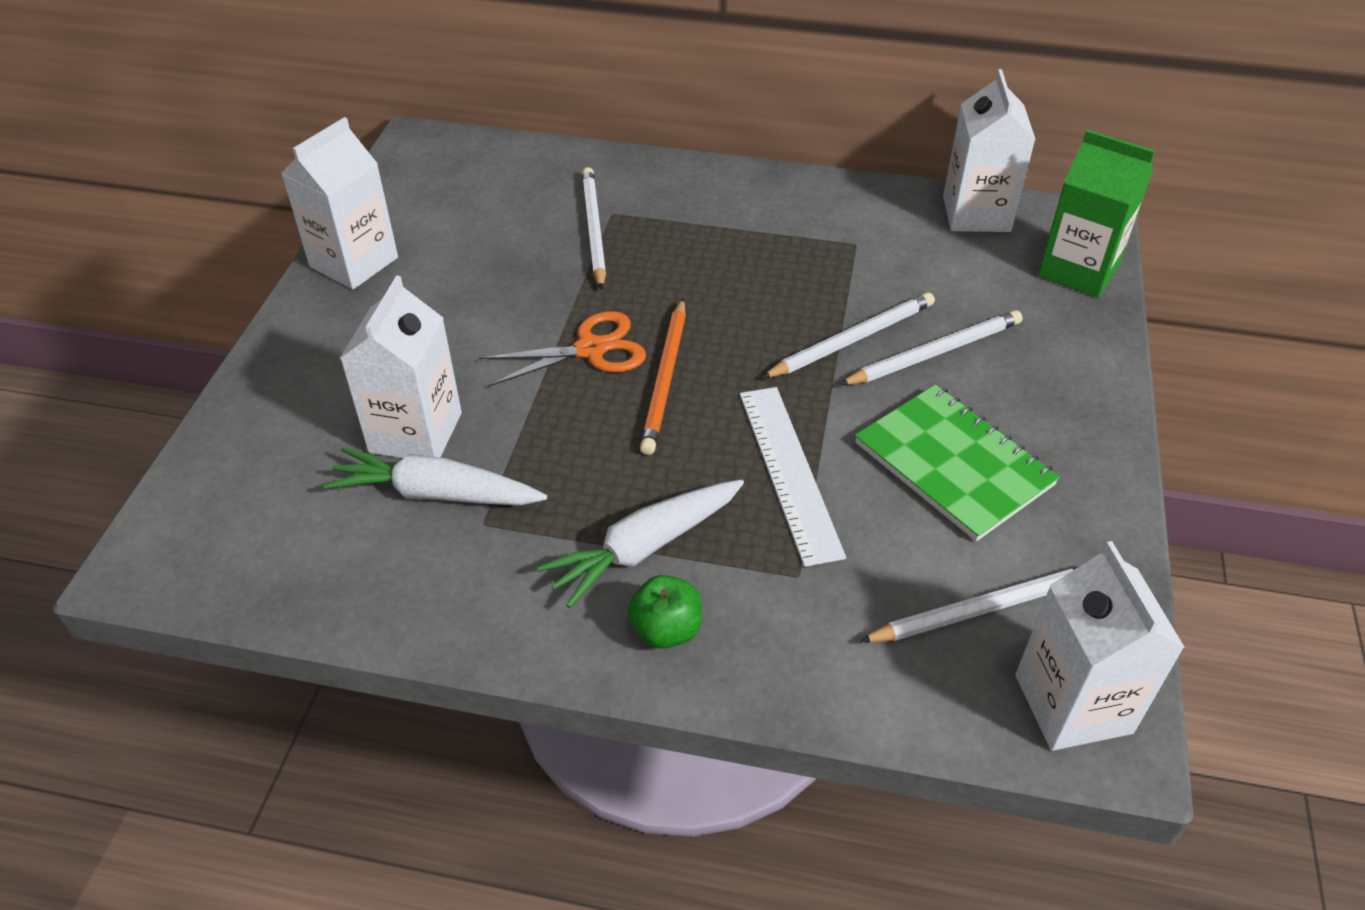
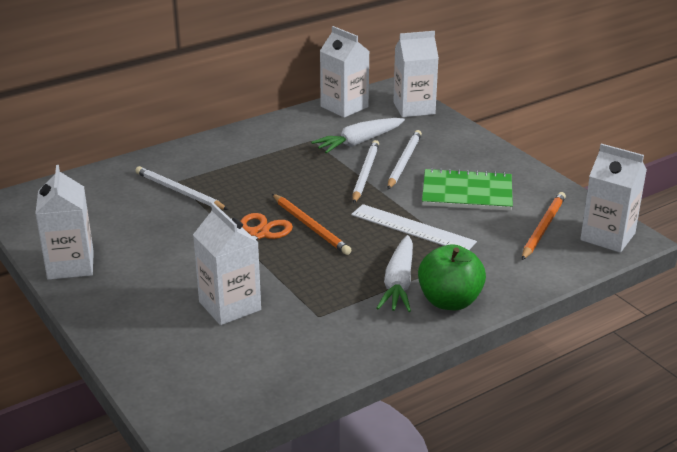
camera: 45 degrees left, 15 degrees down
(436, 493) = (279, 319): white carrot -> white carrot (359, 142)
(666, 630) = (449, 301): green apple -> green apple, size x1.65
(985, 608) = (543, 228): white pencil -> orange pencil
(1078, 270) = (414, 108): green carton -> white carton

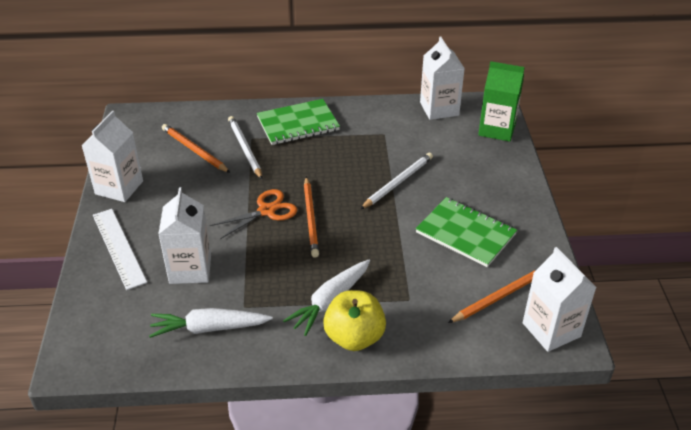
camera: 30 degrees right, 10 degrees up
(124, 209) = (194, 150): none -> orange pencil
(215, 156) = (298, 124): none -> green notebook
(359, 142) = (420, 149): white carrot -> white carrot (209, 328)
(404, 161) = (440, 182): white pencil -> none
(412, 228) = (388, 252): white ruler -> white ruler (118, 248)
(414, 108) = (497, 129): white carton -> green carton
(449, 301) = (354, 337): green apple -> yellow apple

